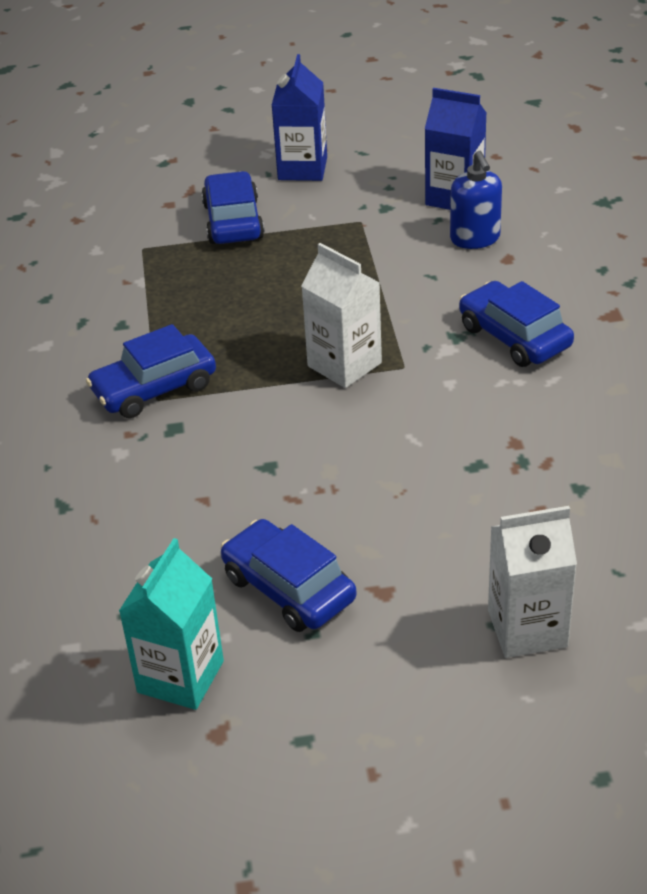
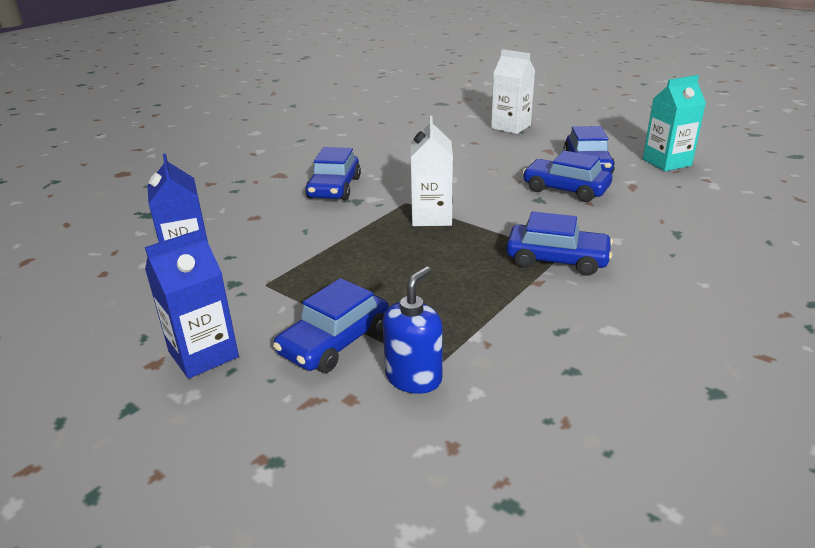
camera: 135 degrees left, 10 degrees down
(258, 507) = (565, 189): none -> blue car
(475, 238) = (241, 234): blue soap dispenser -> blue soap dispenser (414, 378)

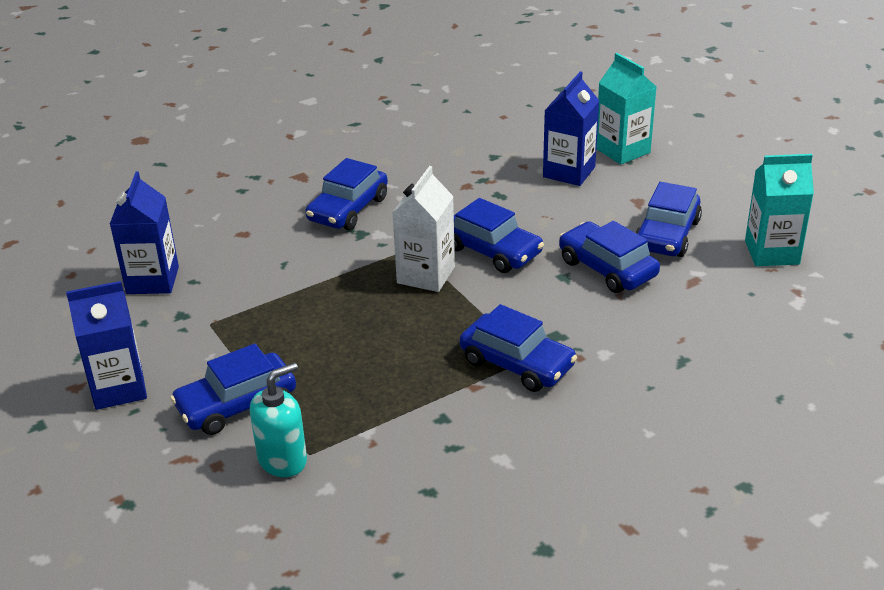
camera: 20 degrees right, 5 degrees up
(414, 378) = (283, 460): blue soap dispenser -> turquoise soap dispenser
(470, 193) = (492, 250): none -> blue car
(485, 142) = (569, 172): none -> blue carton
(511, 127) = (622, 150): white carton -> turquoise carton

